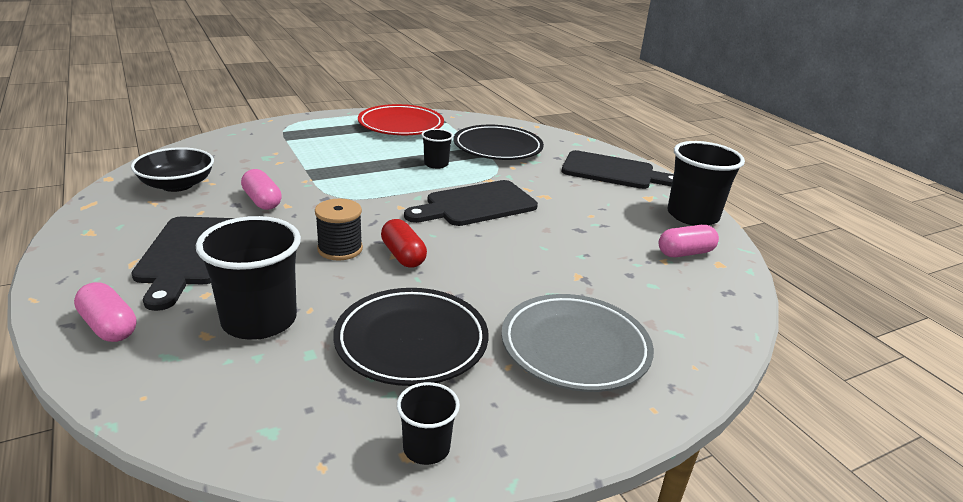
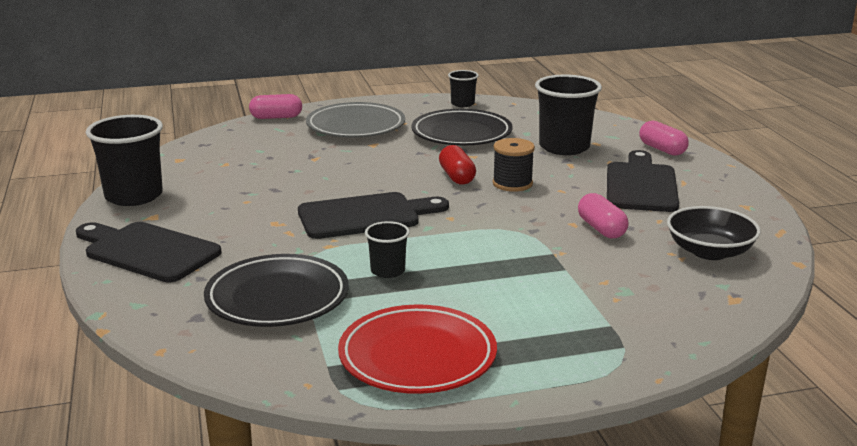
camera: 165 degrees left, 5 degrees down
(685, 253) = (197, 167): pink capsule -> pink capsule (276, 117)

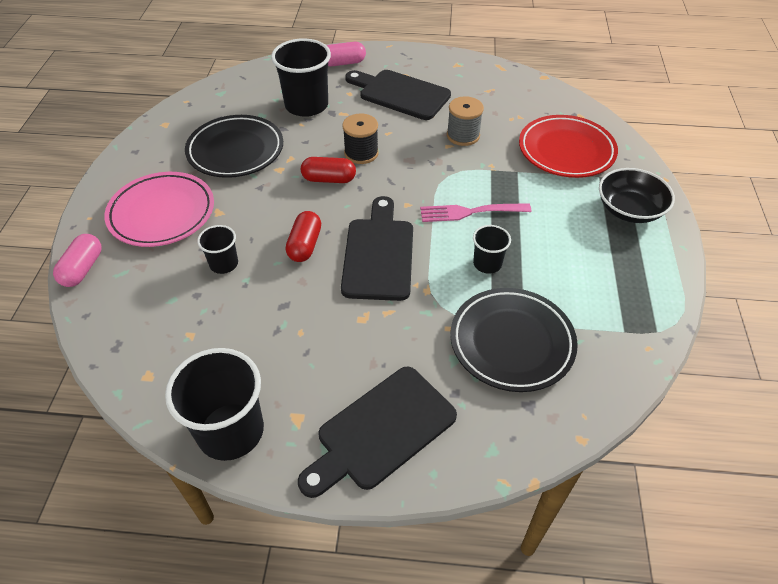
camera: 70 degrees left, 25 degrees up
(355, 126) = (162, 213): grey plate -> pink plate
(355, 183) = (305, 245): none -> red capsule
(417, 357) = (621, 278): red plate -> red plate (566, 151)
(462, 104) = (162, 130): black cup -> black cup (224, 264)
(465, 251) = (470, 212): none -> pink fork
(601, 229) = (463, 135): pink capsule -> grey spool
(709, 251) = (515, 103): black bowl -> black bowl (629, 209)

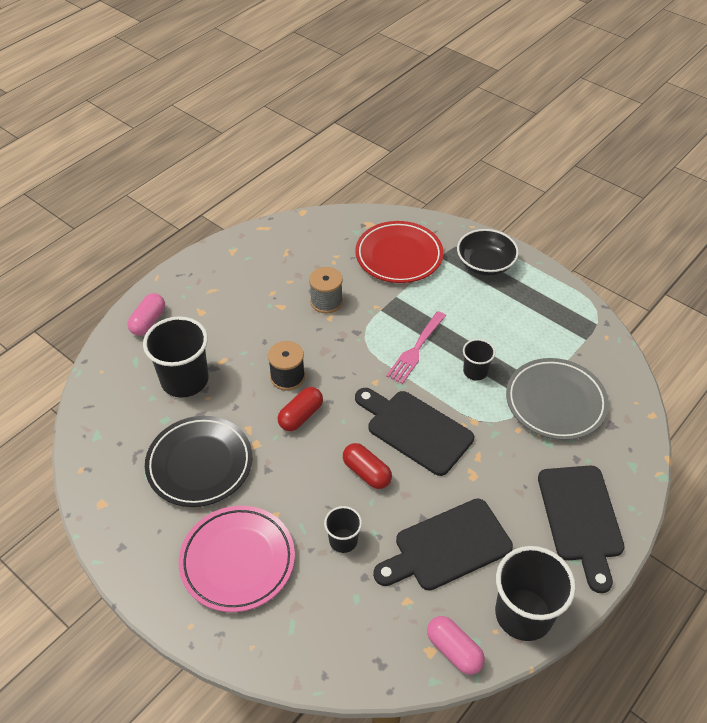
camera: 55 degrees left, 0 degrees up
(82, 269) = (261, 657): pink capsule -> pink capsule (454, 650)
(400, 94) = (234, 309): black cutting board -> black cutting board (447, 547)
(511, 342) = (555, 402): black plate -> grey plate

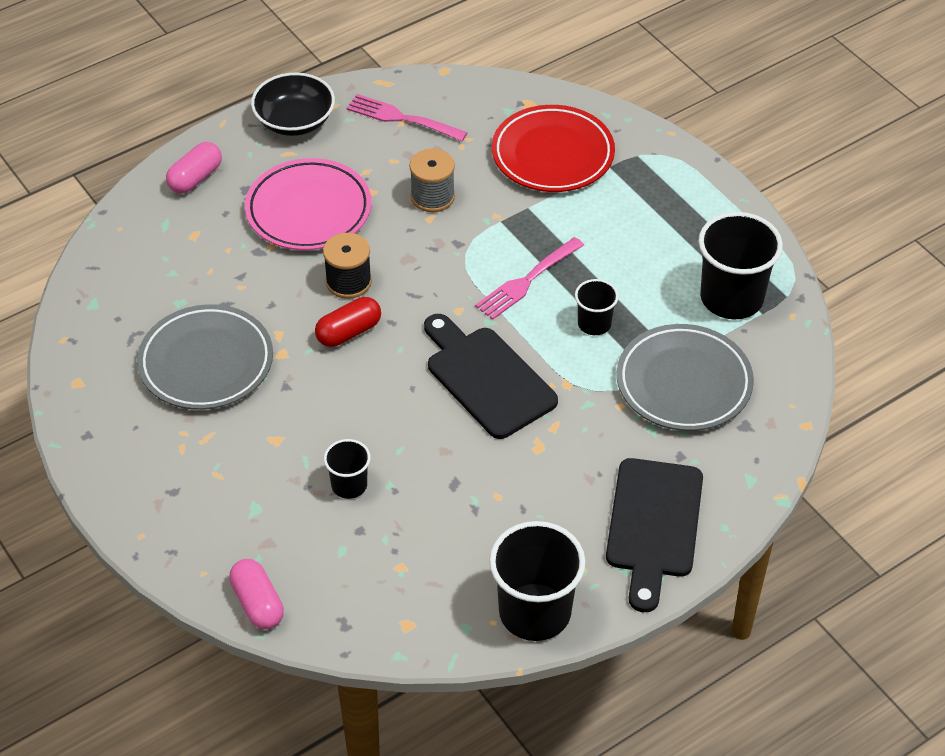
camera: 15 degrees right, 0 degrees up
(185, 380) = (219, 260): black cup -> black cup (731, 298)
(200, 464) = (206, 363): black plate -> grey plate
(237, 561) = (216, 480): pink plate -> pink plate (308, 210)
(285, 250) = (402, 118): none -> pink fork
(366, 472) = (406, 415): red capsule -> none
(447, 547) = (472, 520): black cutting board -> none
(454, 650) = (435, 630): pink capsule -> pink capsule (257, 603)
(485, 264) = (667, 187): black bowl -> black bowl (294, 121)

